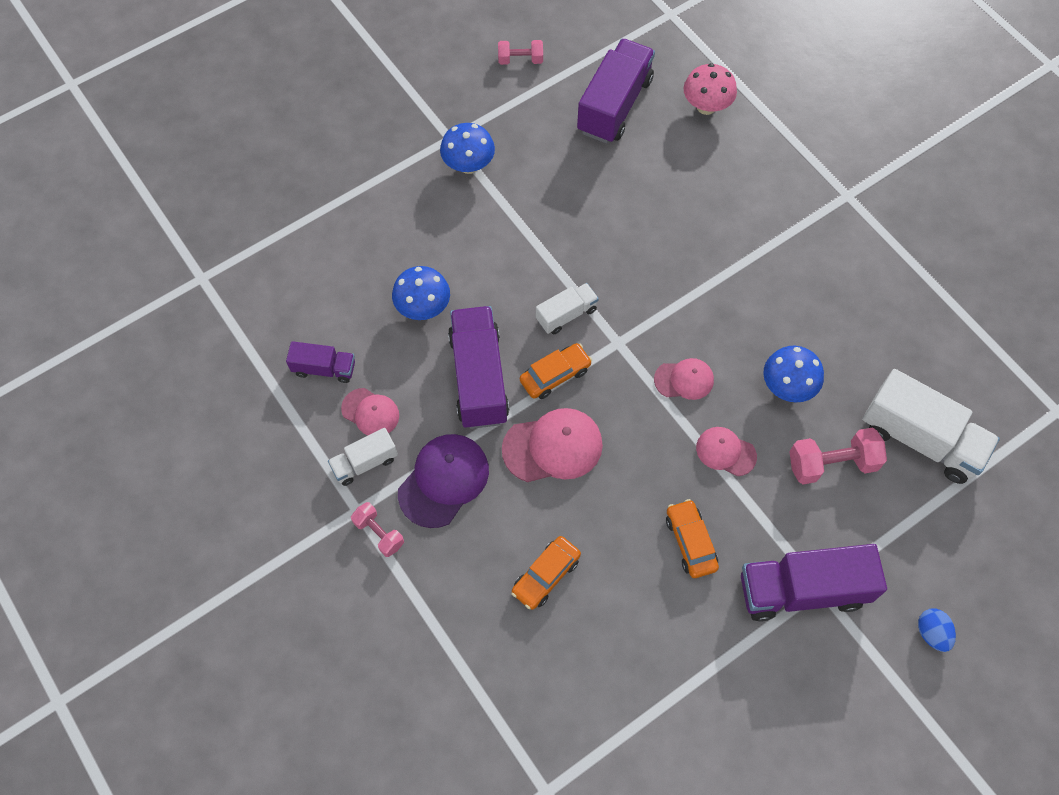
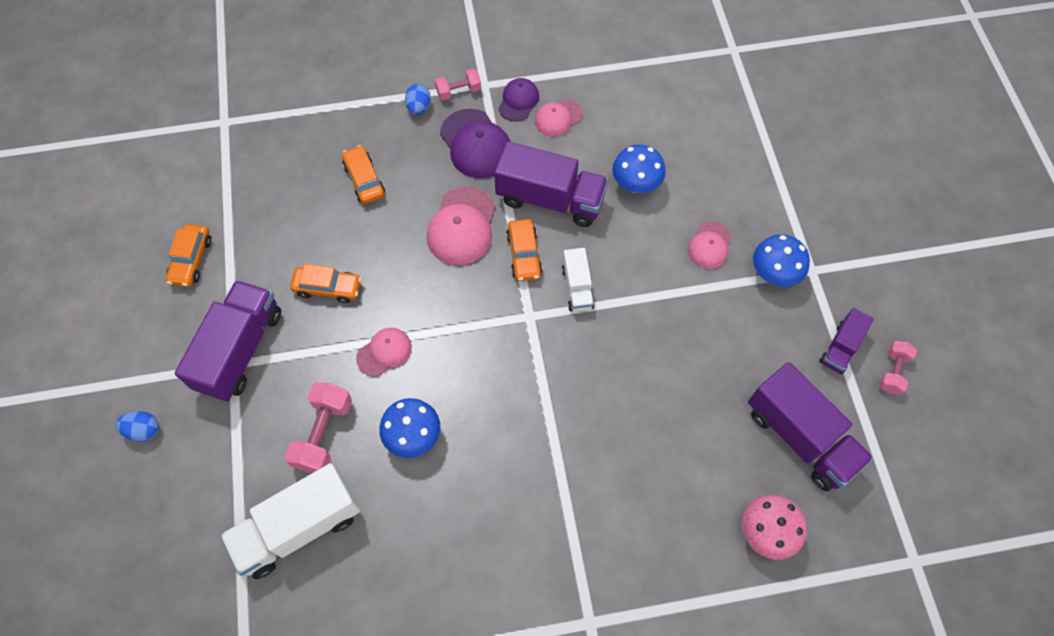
camera: 115 degrees right, 0 degrees up
(324, 369) = (612, 101): purple truck -> purple truck (840, 348)
(365, 463) = (518, 101): white truck -> purple cap
(421, 567) = (419, 107): none -> blue egg
(684, 380) = (466, 352): pink cap -> pink cap (709, 245)
(738, 708) = (191, 260): none -> orange car

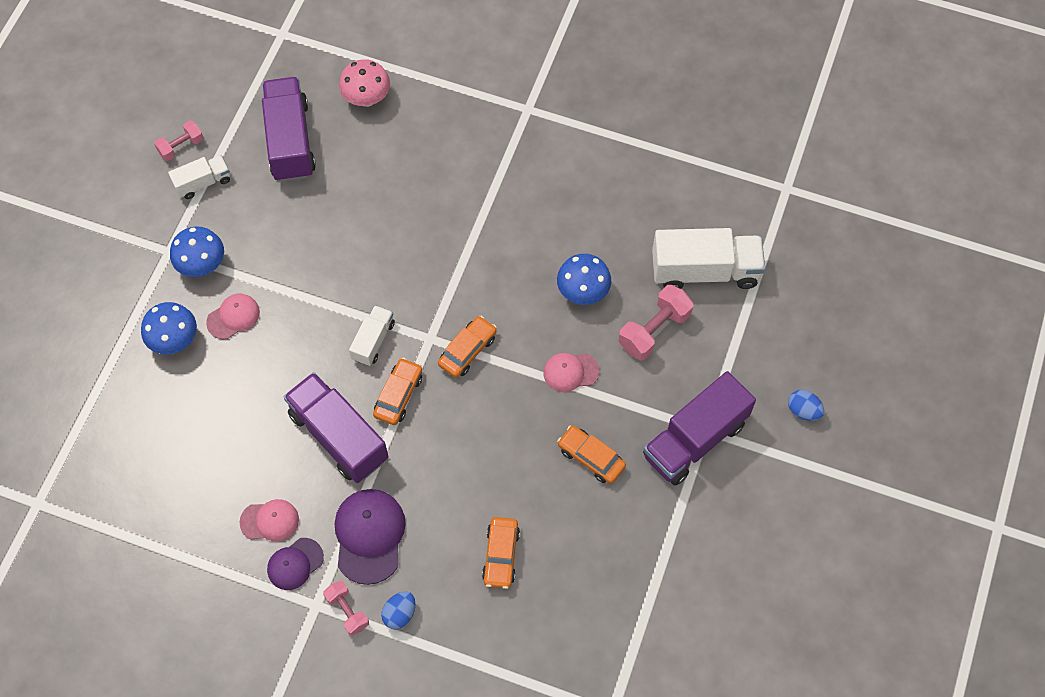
camera: 150 degrees left, 0 degrees up
(191, 260) = (706, 556): orange car -> orange car (467, 350)
(458, 91) = (347, 611): pink dumbbell -> pink dumbbell turned 45 degrees clockwise
(462, 226) = (436, 453): pink cap -> none
(635, 184) = (251, 408): blue mushroom -> blue mushroom (174, 340)
(840, 348) = (203, 183): purple truck -> white truck

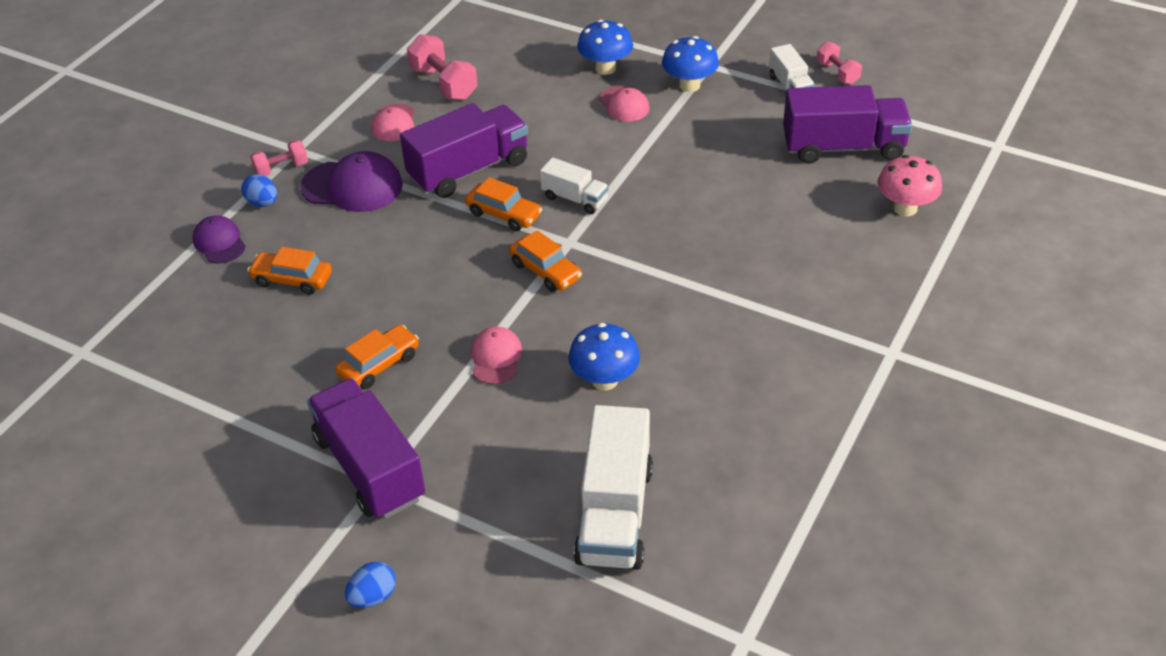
camera: 100 degrees right, 20 degrees down
(295, 564) = (343, 137): purple cap -> purple cap (219, 242)
(654, 330) = (534, 445): pink dumbbell -> pink dumbbell (444, 84)

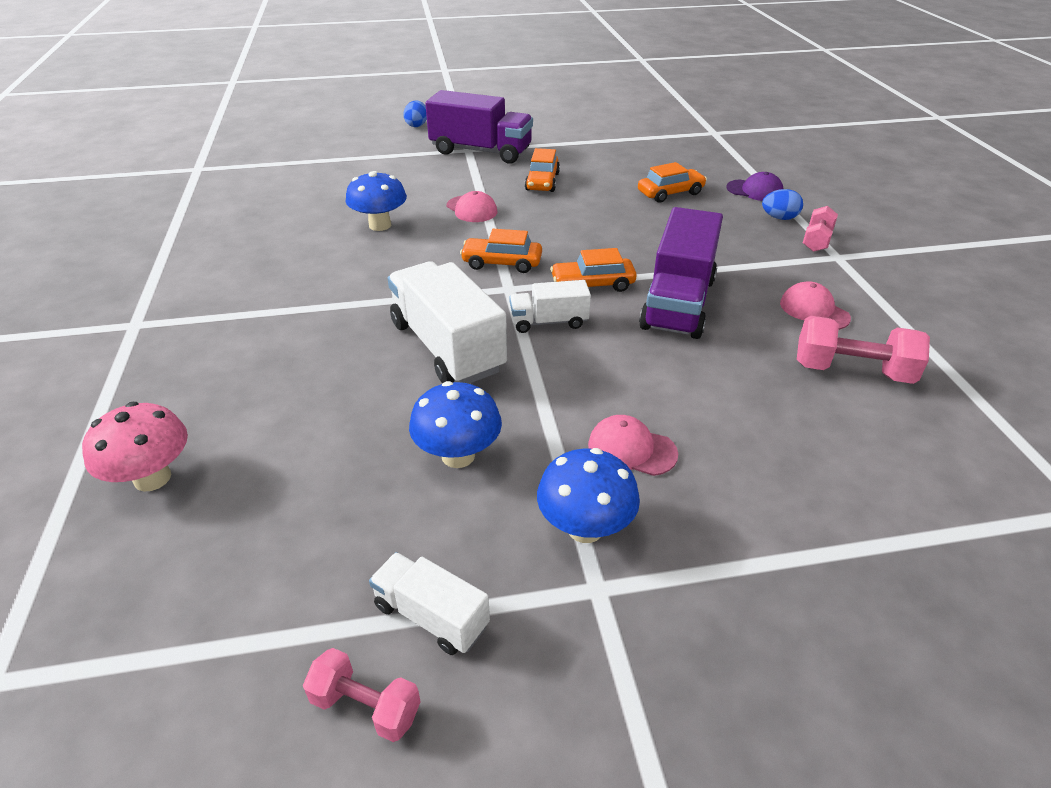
camera: 140 degrees right, 5 degrees down
(352, 186) = (743, 252): purple cap -> none
(605, 68) = (725, 493): blue mushroom -> blue mushroom (458, 455)
(614, 514) = (313, 180): white truck -> white truck (447, 347)
(843, 147) = (279, 534): purple truck -> none

